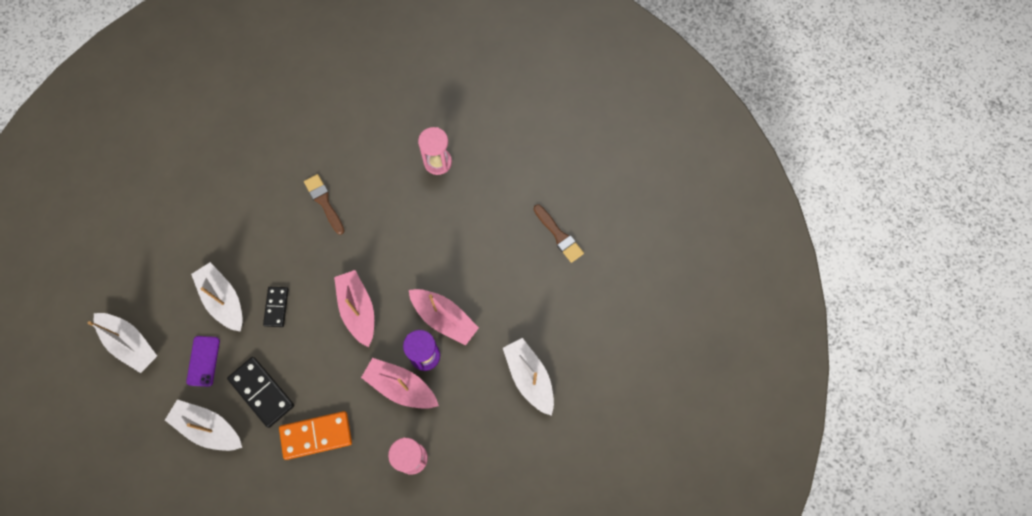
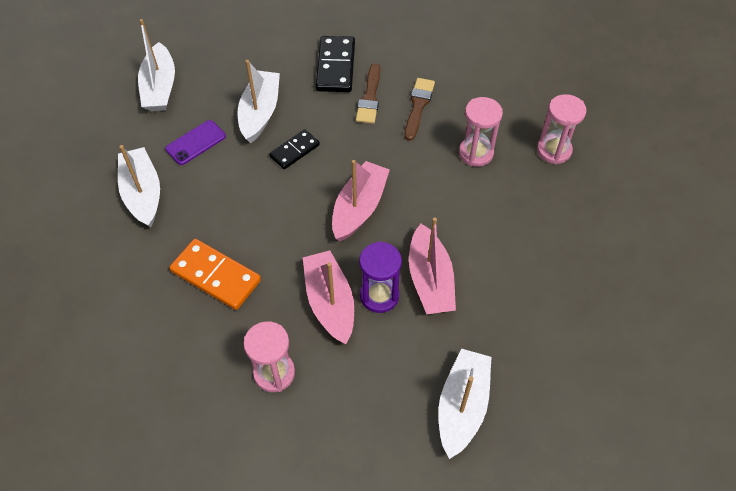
camera: 45 degrees right, 15 degrees down
(261, 392) = (212, 203): black domino -> black domino (335, 66)
(392, 206) = (476, 153): none -> pink hourglass
(559, 235) = (621, 303): brown brush -> brown brush (370, 97)

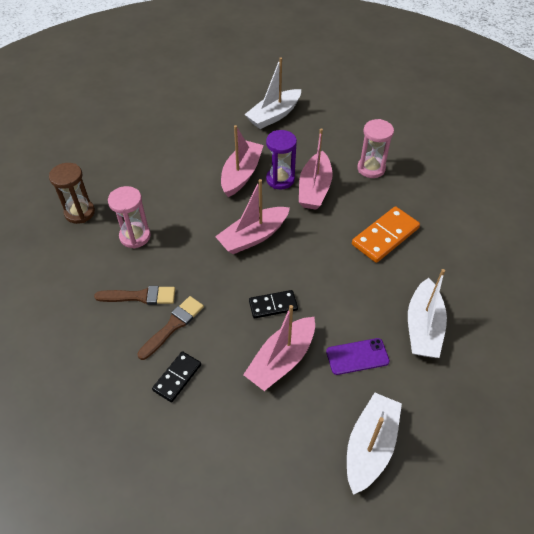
camera: 150 degrees left, 5 degrees down
(216, 276) = (385, 236): orange domino -> orange domino turned 75 degrees clockwise
(260, 112) = (281, 360): white boat -> pink boat
(335, 66) = (177, 377): black domino -> black domino, size x0.62
(418, 106) = (140, 296): brown brush -> brown brush turned 135 degrees counterclockwise
(554, 150) = (80, 212): pink hourglass -> brown hourglass

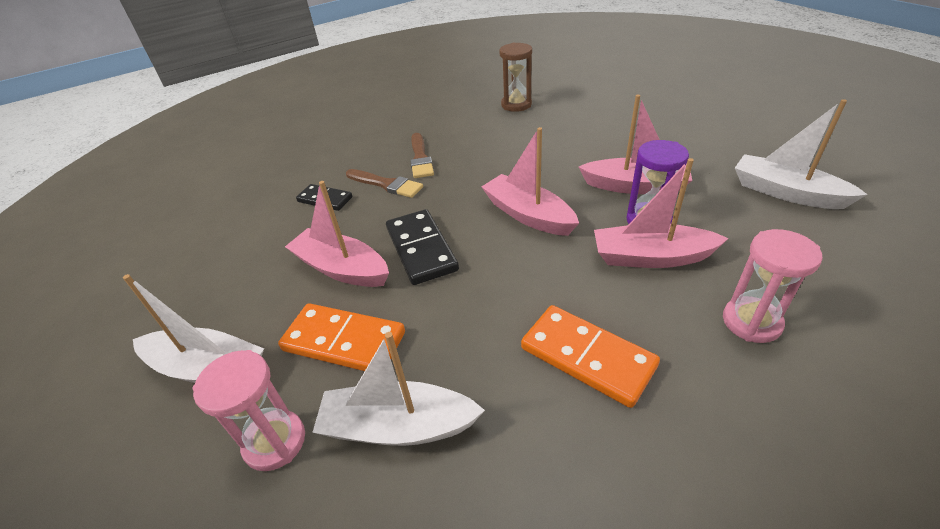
camera: 85 degrees right, 10 degrees down
(135, 236) = (497, 138): pink hourglass -> pink hourglass (275, 442)
(273, 305) = (421, 249): black domino -> black domino, size x1.61
(357, 356) = (344, 342): purple phone -> orange domino

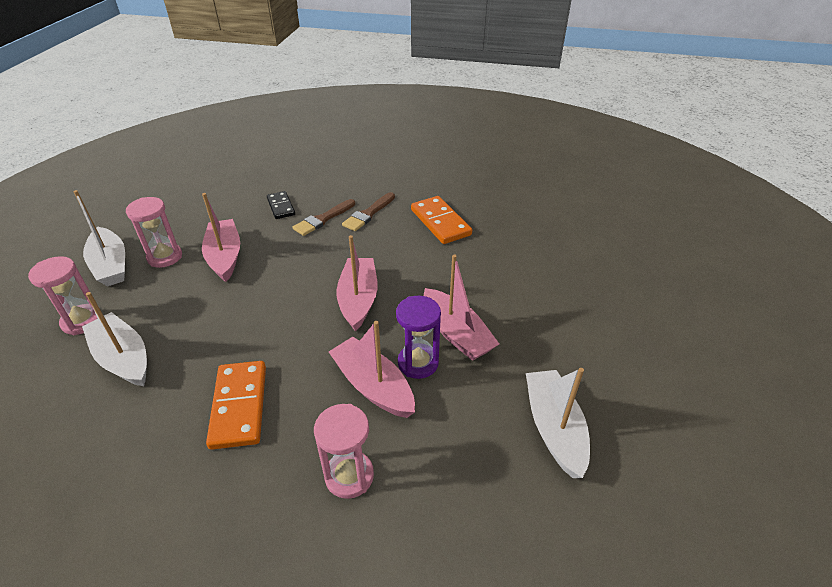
camera: 40 degrees right, 0 degrees up
(269, 314) = (165, 257): none -> pink hourglass
(344, 342) = (167, 297): orange domino -> orange domino (440, 222)
(386, 184) = (323, 219): brown brush -> brown brush turned 60 degrees clockwise
(421, 249) = (273, 275): black domino -> none
(516, 105) = (495, 212): brown hourglass -> none

